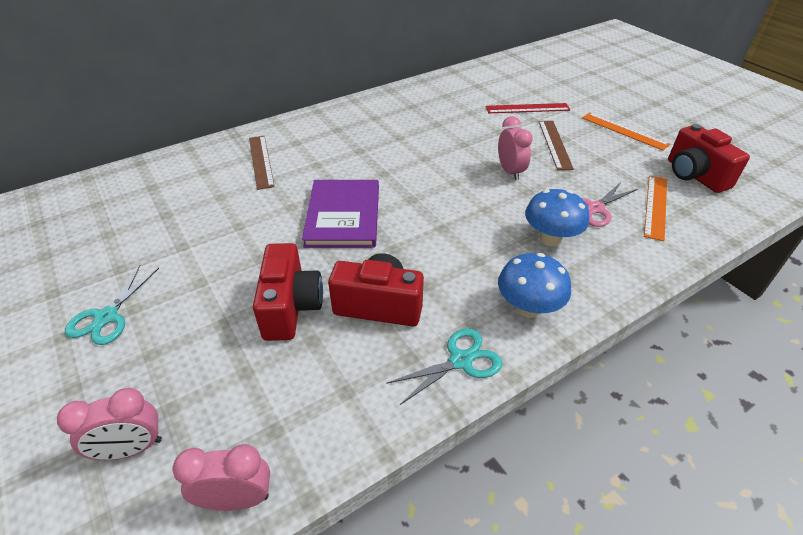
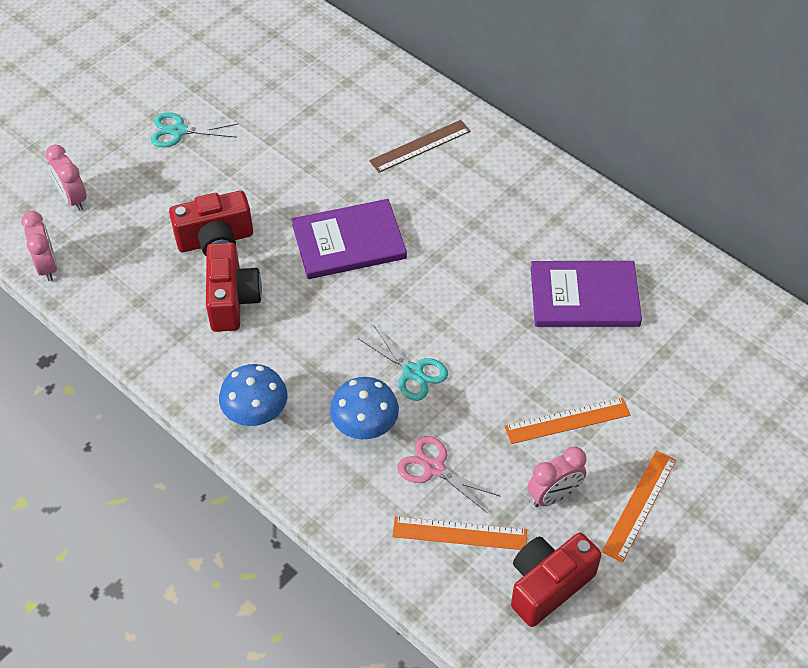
camera: 75 degrees right, 10 degrees up
(449, 119) = (584, 297): none -> purple book
(460, 361) = (183, 370): turquoise scissors -> turquoise scissors (413, 372)
(510, 171) = (482, 377): pink clock -> pink clock (554, 496)
(527, 108) = (656, 382): red ruler -> none
(555, 144) = (567, 421): brown ruler -> orange ruler

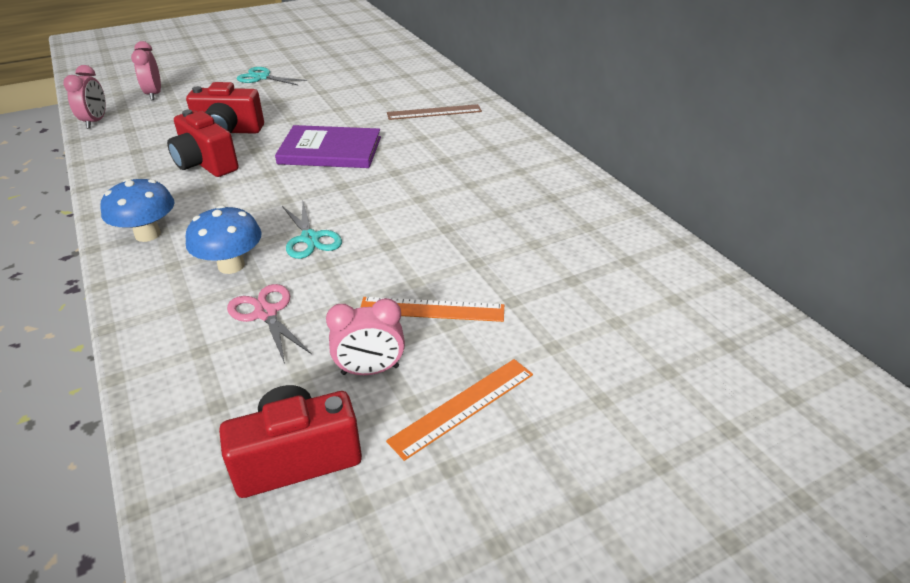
camera: 20 degrees right, 15 degrees down
(232, 300) = (205, 164): red camera -> red camera turned 120 degrees clockwise
(459, 533) = (242, 376): orange ruler -> none
(584, 297) = (513, 223): purple book -> none

